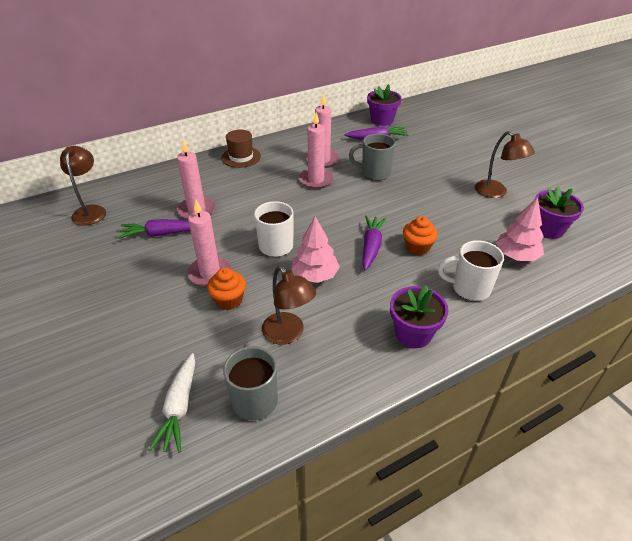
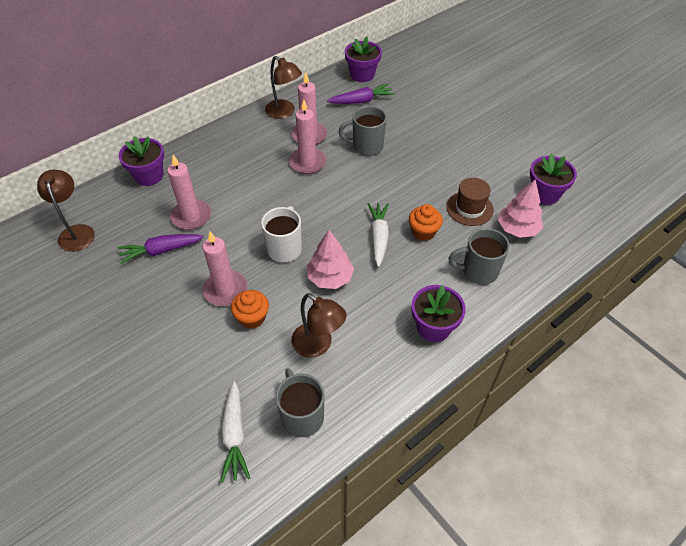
camera: 10 degrees left, 10 degrees up
(169, 175) = (149, 176): none -> purple flower pot
(241, 157) = (221, 142): brown hat -> brown hat (469, 208)
(371, 247) = (379, 237): purple carrot -> white carrot
(469, 288) = (478, 271): white mug -> grey mug
(496, 192) = (491, 156): brown lamp -> brown lamp (284, 112)

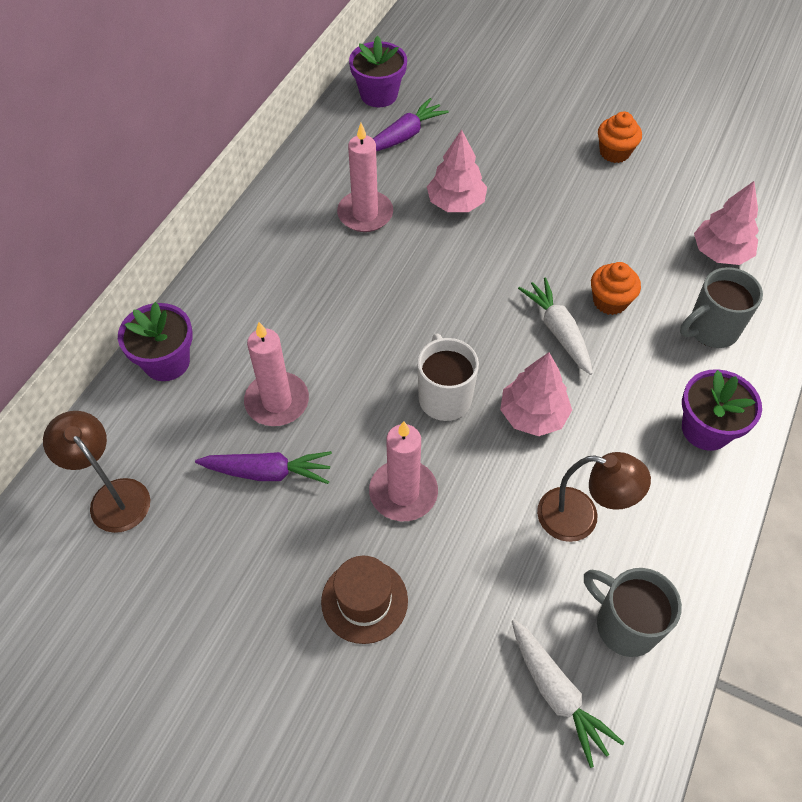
camera: 25 degrees left, 5 degrees up
(161, 251) = (268, 472): purple carrot -> purple carrot turned 135 degrees counterclockwise
(252, 317) = (467, 517): orange cupcake -> orange cupcake (614, 152)
(284, 112) = (305, 190): brown lamp -> none
(307, 162) = (390, 256): pink candle -> none
(366, 146) = (456, 203): grey mug -> pink tree
(469, 208) = (646, 246): brown hat -> brown hat (364, 601)
(544, 194) = (722, 192): purple flower pot -> none

